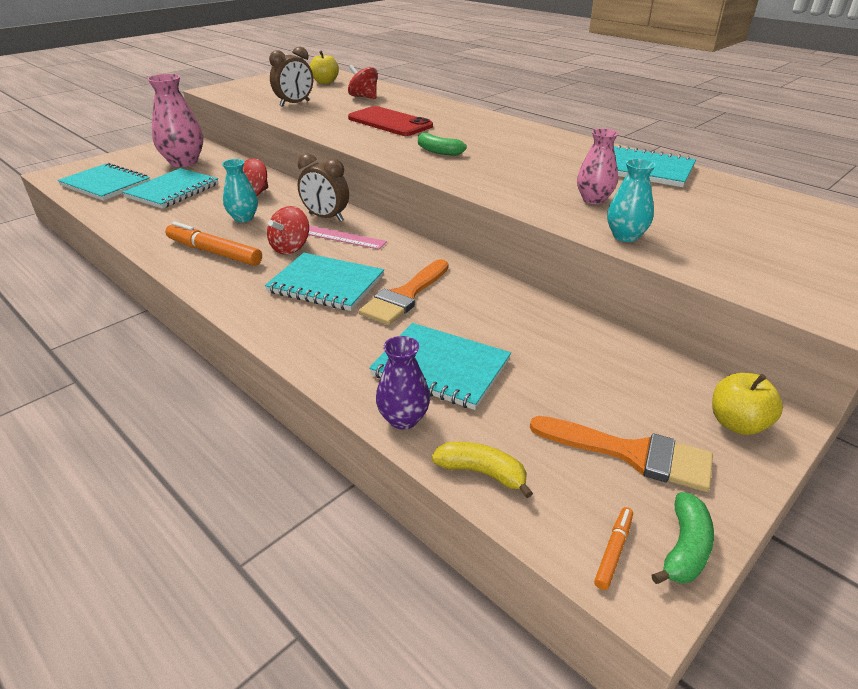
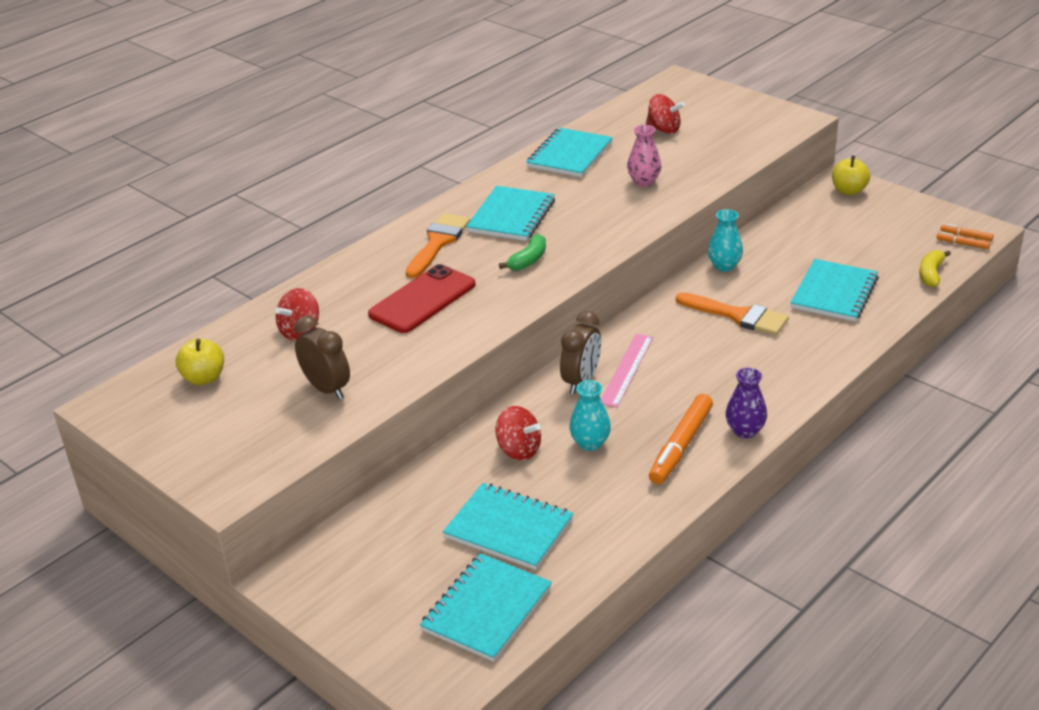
camera: 90 degrees left, 0 degrees up
(184, 162) = (392, 550): pink vase -> none
(290, 248) = (660, 394): red spinning top -> red spinning top (664, 130)
(326, 284) = (729, 361): turquoise notebook -> turquoise notebook (511, 216)
(403, 419) = (896, 304): purple vase -> purple vase (745, 431)
(582, 538) = (962, 244): none -> orange marker
(625, 236) = (712, 173): turquoise vase -> turquoise vase (724, 266)
(631, 454) = (891, 226): orange brush -> orange brush (438, 243)
(684, 548) = (954, 217): green banana -> none

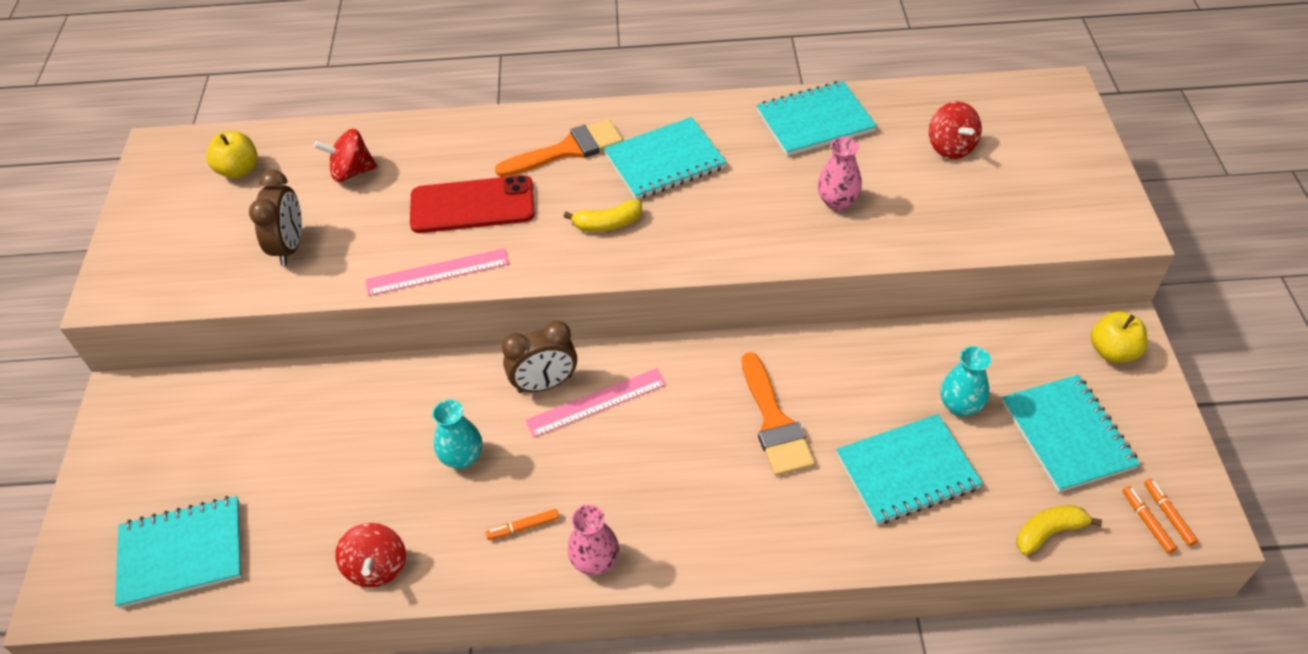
camera: 45 degrees right, 15 degrees up
(459, 340) = (437, 272): none -> pink ruler
(508, 529) = (295, 489): turquoise notebook -> turquoise notebook (1067, 435)
(519, 450) = (406, 415): red spinning top -> red spinning top (377, 567)
(528, 260) = (607, 224): green banana -> yellow banana
(681, 446) = (523, 527): orange marker -> orange marker, size x0.47
(724, 266) = (844, 352): turquoise vase -> turquoise vase (960, 406)
(745, 431) = (595, 561): purple vase -> pink vase

